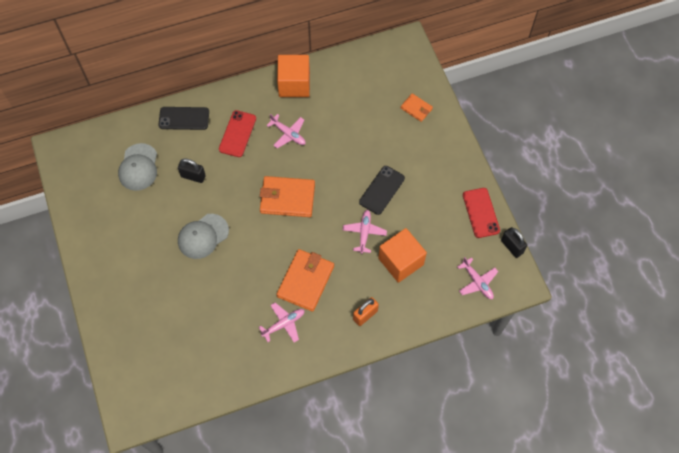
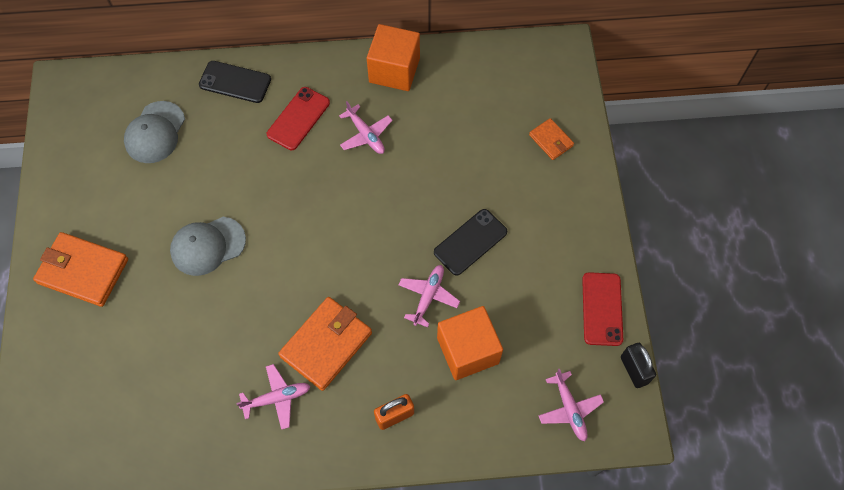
camera: 15 degrees right, 0 degrees up
(193, 176) = (222, 161): black padlock -> none
(287, 198) = (337, 221): orange wallet -> orange wallet (83, 271)

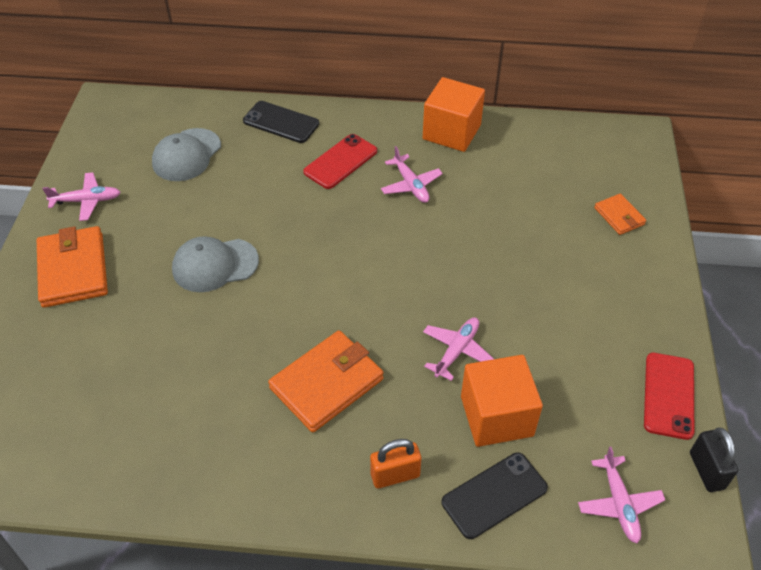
camera: 10 degrees right, 15 degrees down
(83, 271) = (73, 270): orange wallet -> orange wallet turned 45 degrees clockwise
(277, 398) = (256, 432): pink plane -> pink plane (87, 201)
(470, 242) = (514, 302): black phone -> black phone (494, 495)

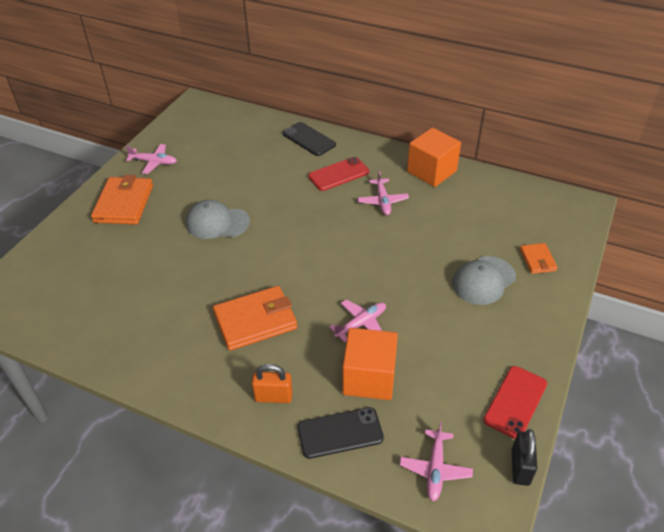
camera: 20 degrees right, 5 degrees down
(186, 155) = (233, 147): grey cap -> grey cap (483, 280)

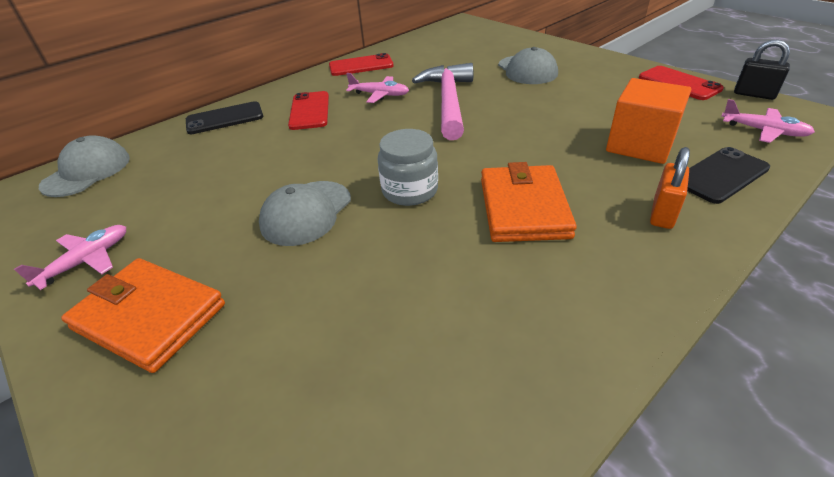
camera: 65 degrees left, 5 degrees down
(226, 117) = (87, 171): none -> grey cap
(255, 260) = (410, 190): none -> grey jar
(340, 433) = (721, 175): black phone -> black phone turned 45 degrees clockwise
(361, 324) = (559, 136): pink plane -> none
(390, 244) = (448, 102): none -> pink hammer
(431, 171) = (361, 66): orange cube -> red phone
(537, 260) = (515, 47): orange wallet -> none

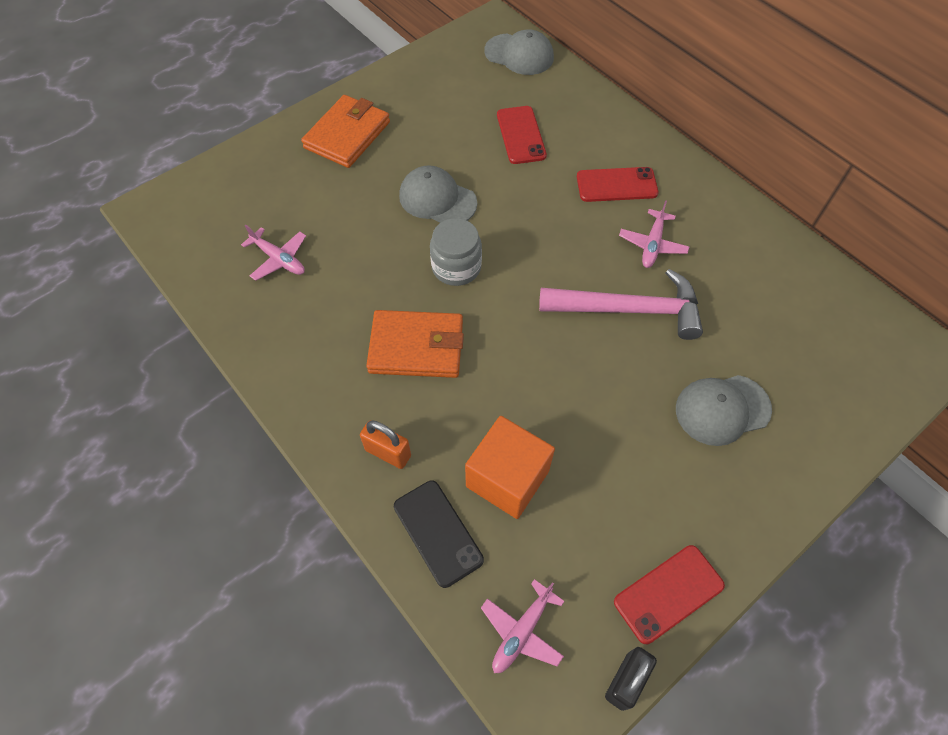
camera: 90 degrees right, 20 degrees up
(87, 261) = (406, 90): pink plane -> pink plane (279, 259)
(225, 118) = (605, 121): black phone -> none
(361, 66) = (741, 224): red phone -> red phone (521, 135)

